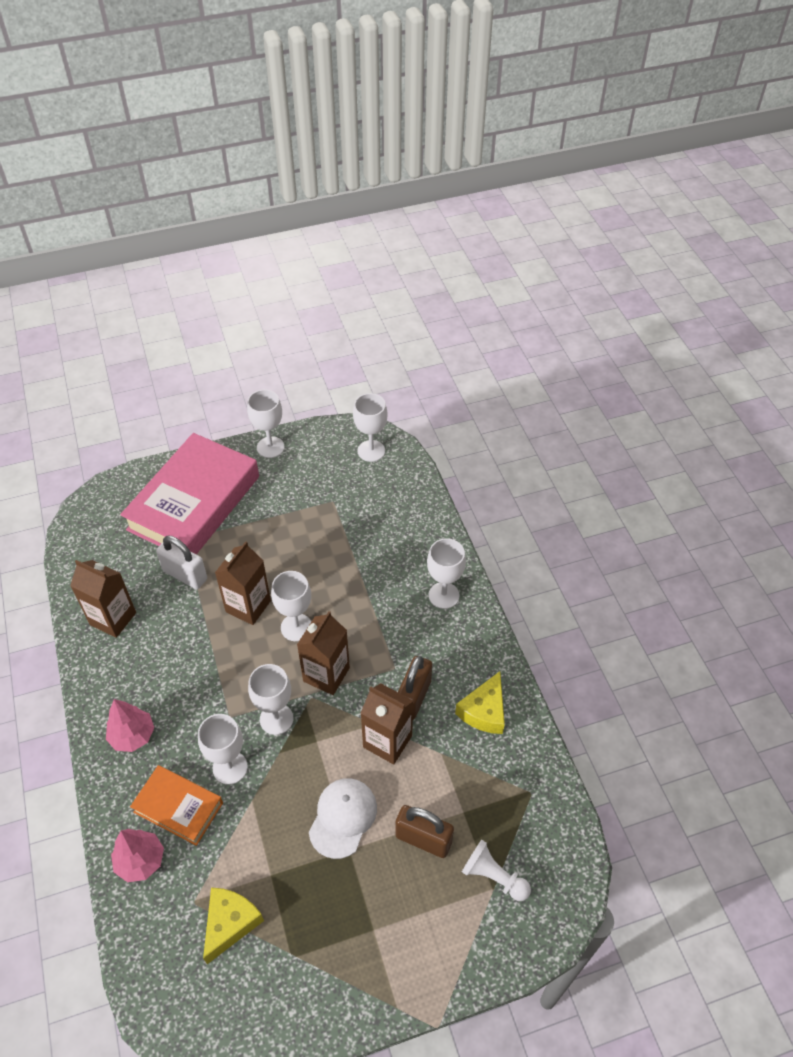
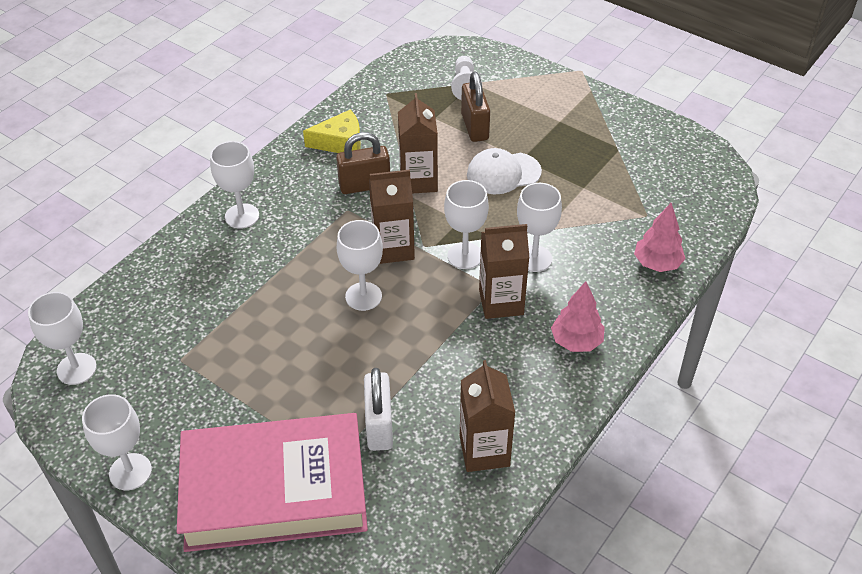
camera: 125 degrees left, 5 degrees down
(178, 807) = (597, 269): orange book -> none
(230, 923) = (636, 188): yellow cheese -> none
(248, 606) = (371, 347): brown carton -> brown carton (501, 302)

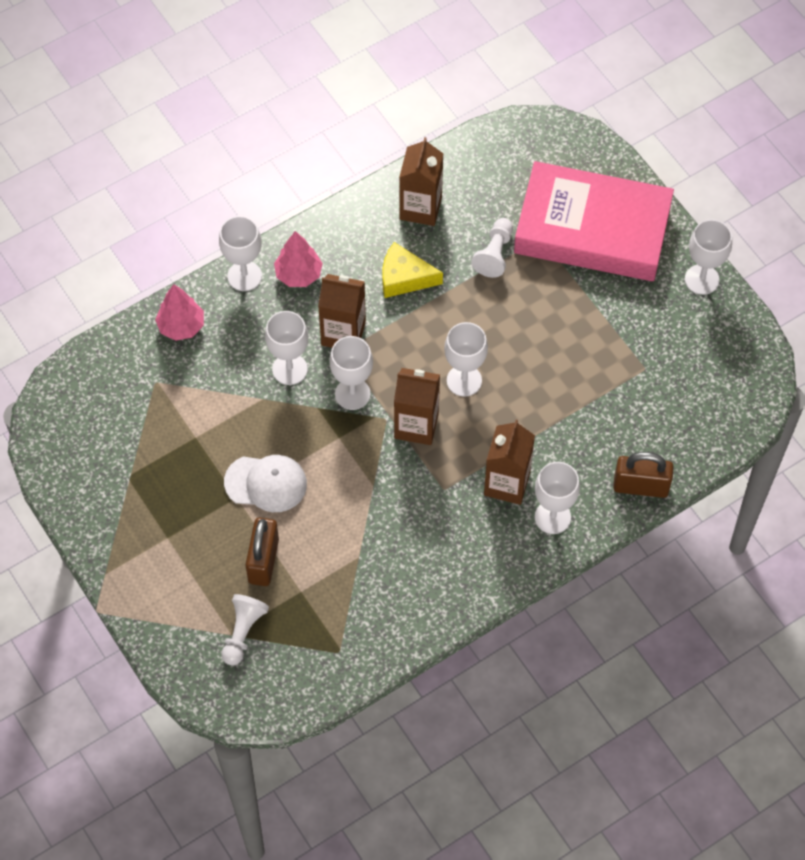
camera: 160 degrees left, 15 degrees up
(76, 369) = (737, 389): white goblet -> white goblet (244, 276)
(340, 142) = (419, 589): yellow cheese -> yellow cheese (404, 278)
(364, 185) = (415, 516): brown padlock -> brown padlock (640, 486)
(379, 426) = (494, 254): white padlock -> white pawn
(418, 181) = (357, 503): brown carton -> brown carton (507, 483)

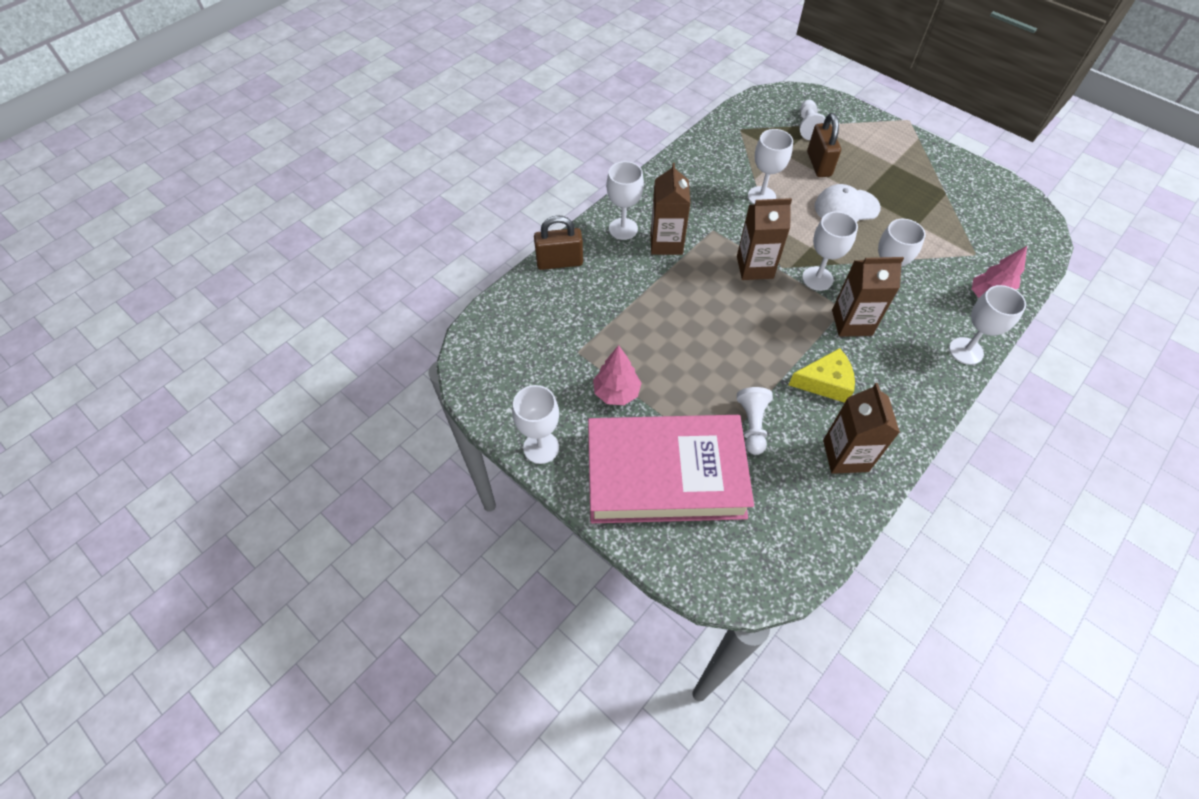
camera: 165 degrees right, 5 degrees down
(298, 274) = (920, 363): pink tree -> pink tree (616, 393)
(464, 380) = (731, 308): white goblet -> white goblet (761, 196)

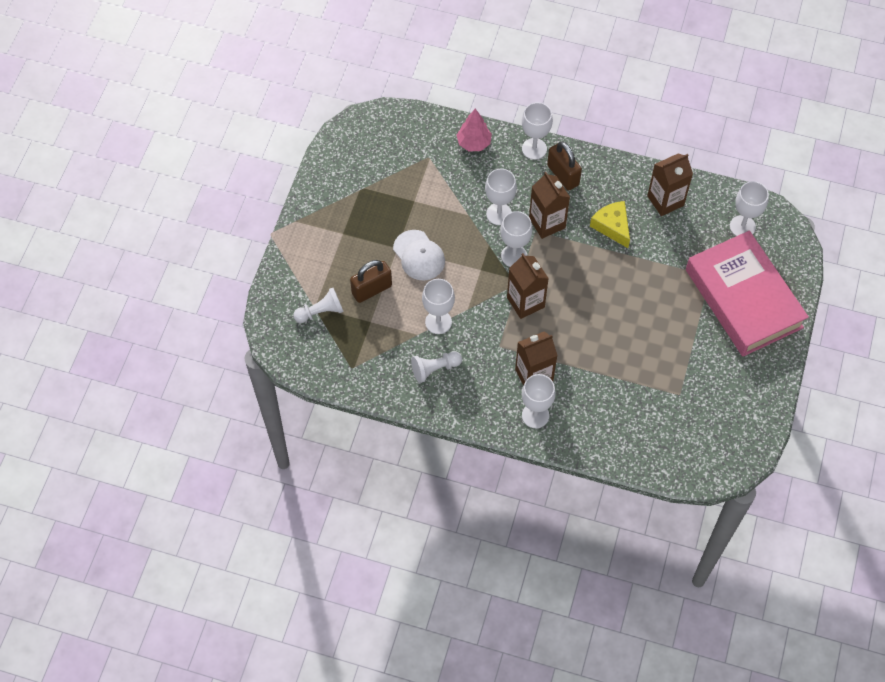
camera: 115 degrees left, 5 degrees up
(541, 447) = (770, 382): white goblet -> white goblet (742, 226)
(559, 262) = (600, 448): brown padlock -> brown padlock (563, 175)
(616, 393) = (699, 353): pink tree -> none
(752, 425) = (674, 260): white pawn -> white pawn (435, 369)

